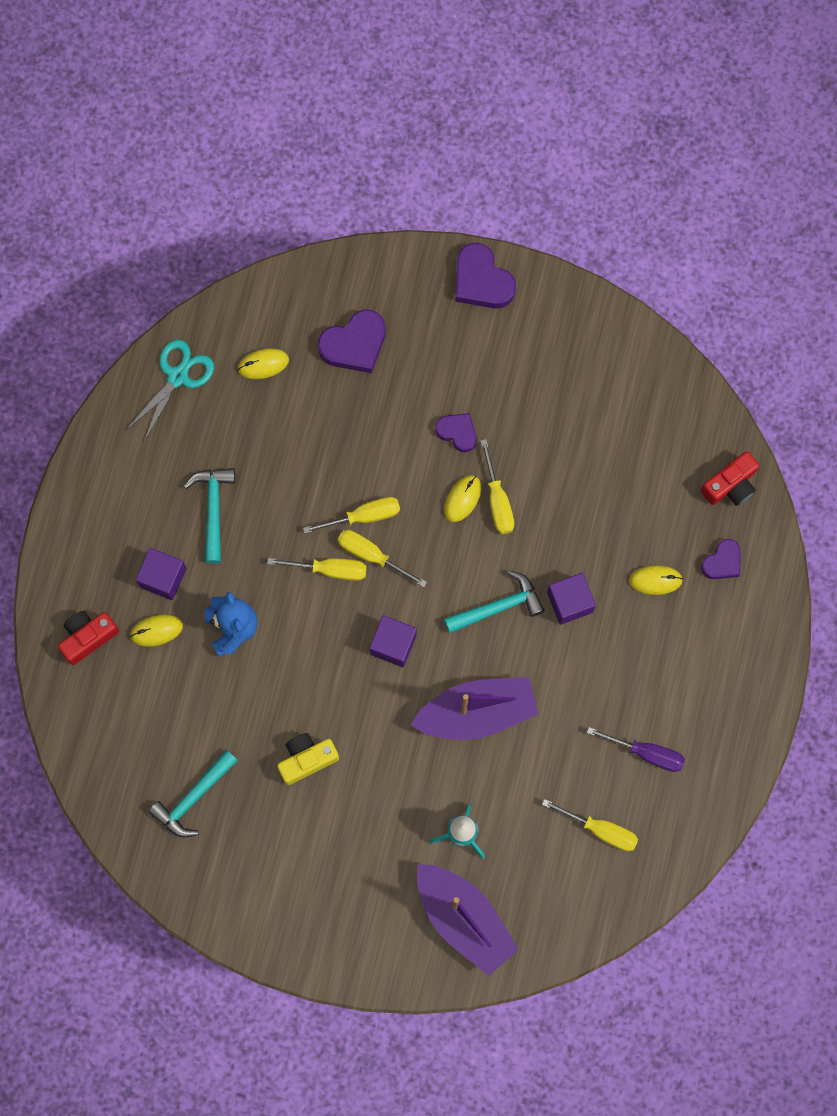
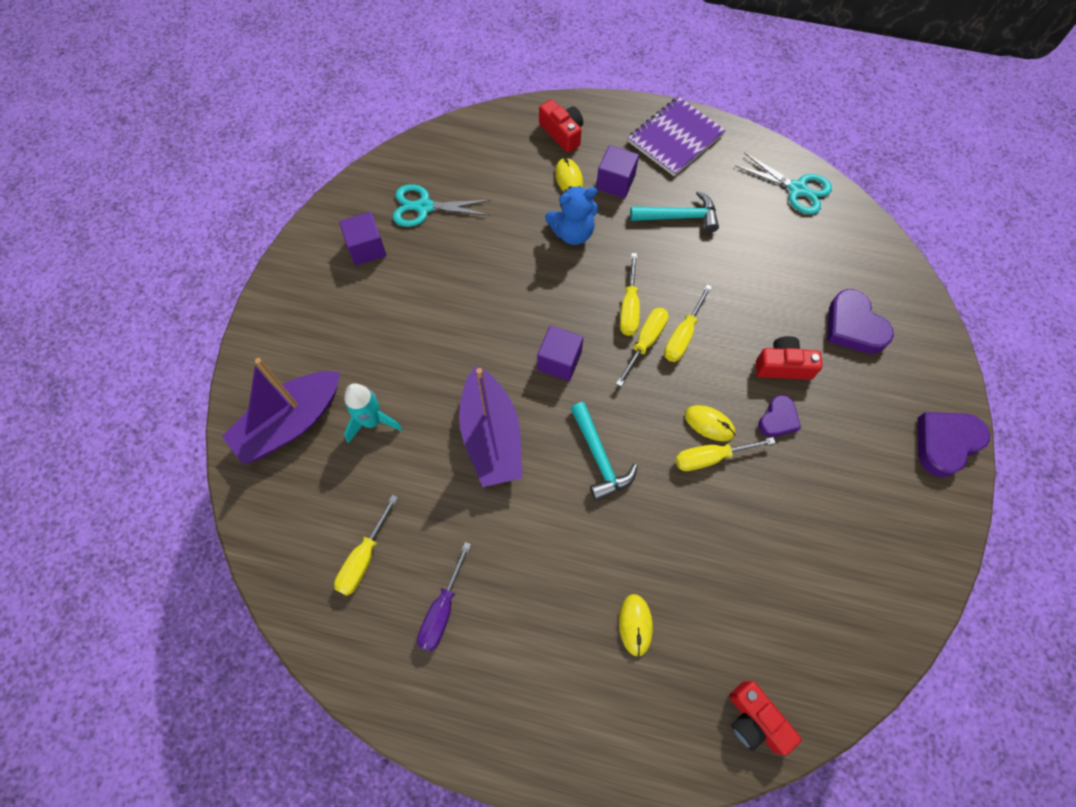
camera: 90 degrees right, 10 degrees down
(100, 505) = (675, 138): none -> purple notebook
(193, 798) = (424, 207): turquoise hammer -> turquoise scissors
(263, 364) = (820, 252): yellow mouse -> none
(307, 759) = (452, 291): yellow camera -> none
(363, 516) = (683, 335): yellow screwdriver -> yellow screwdriver turned 45 degrees clockwise
(399, 420) = (783, 366): none -> red camera
(570, 602) = (607, 529): purple cube -> purple cube (366, 248)
(722, 562) = (661, 706): purple heart -> none

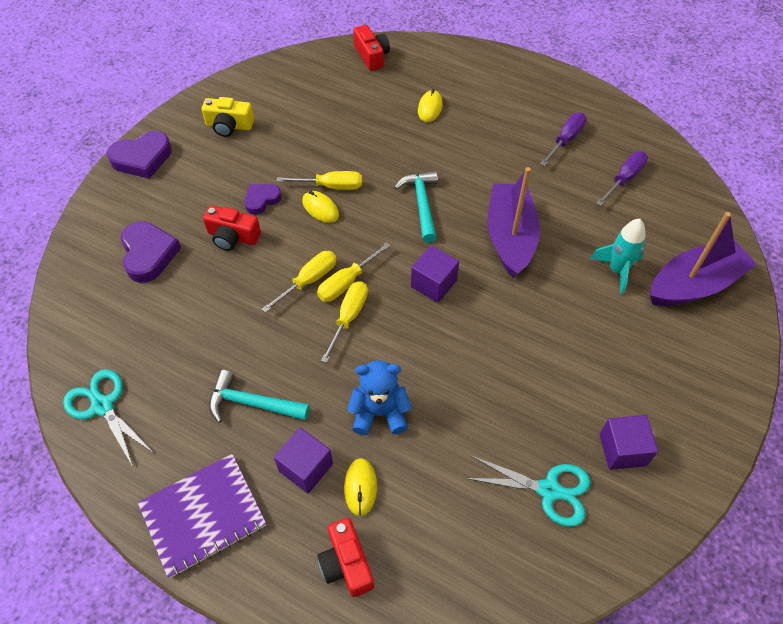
camera: 165 degrees left, 10 degrees down
(364, 557) = (624, 179): yellow screwdriver -> purple screwdriver
(878, 521) = (229, 126): none -> yellow camera

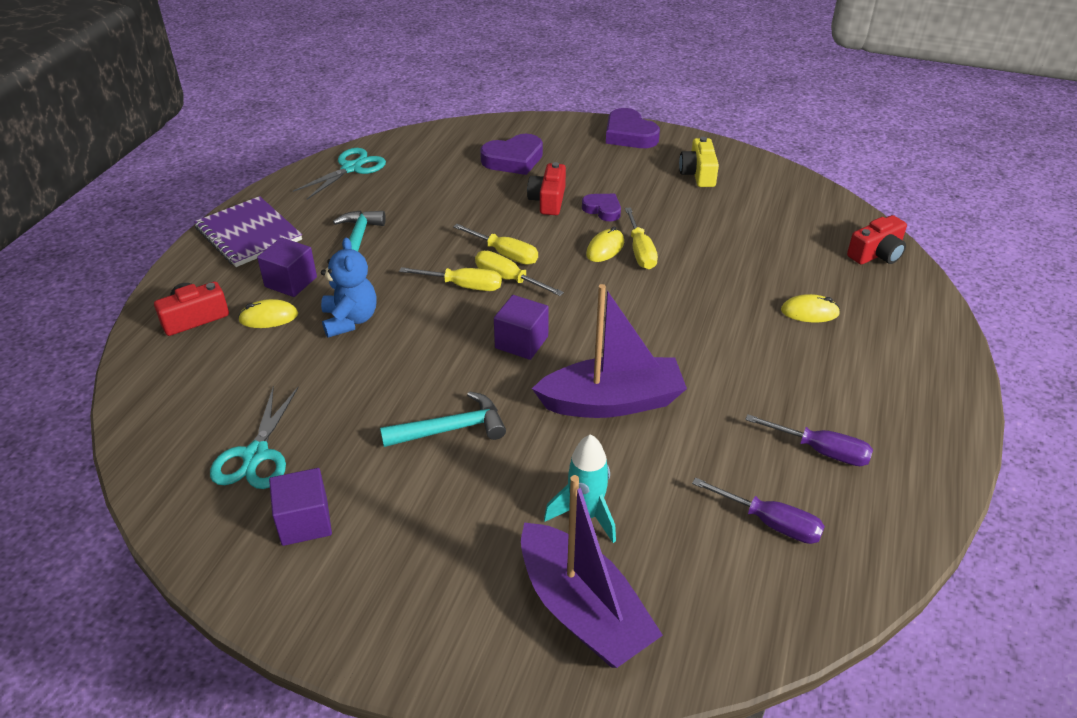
camera: 80 degrees right, 15 degrees down
(422, 204) = (639, 321): turquoise hammer -> turquoise hammer (451, 429)

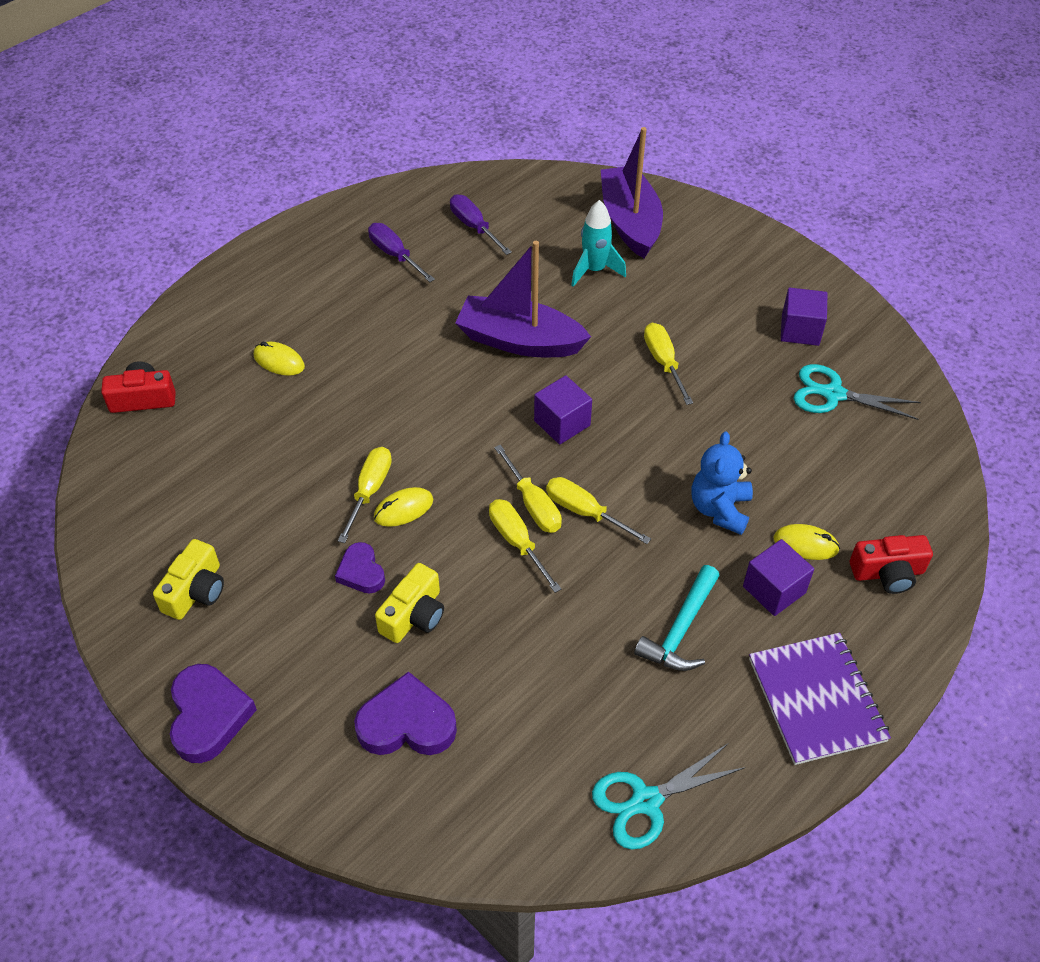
camera: 155 degrees left, 10 degrees up
(255, 455) = (833, 394): turquoise scissors -> turquoise scissors turned 105 degrees counterclockwise
(451, 429) = (663, 362): turquoise hammer -> yellow screwdriver
(548, 200) = (414, 615): red camera -> yellow camera

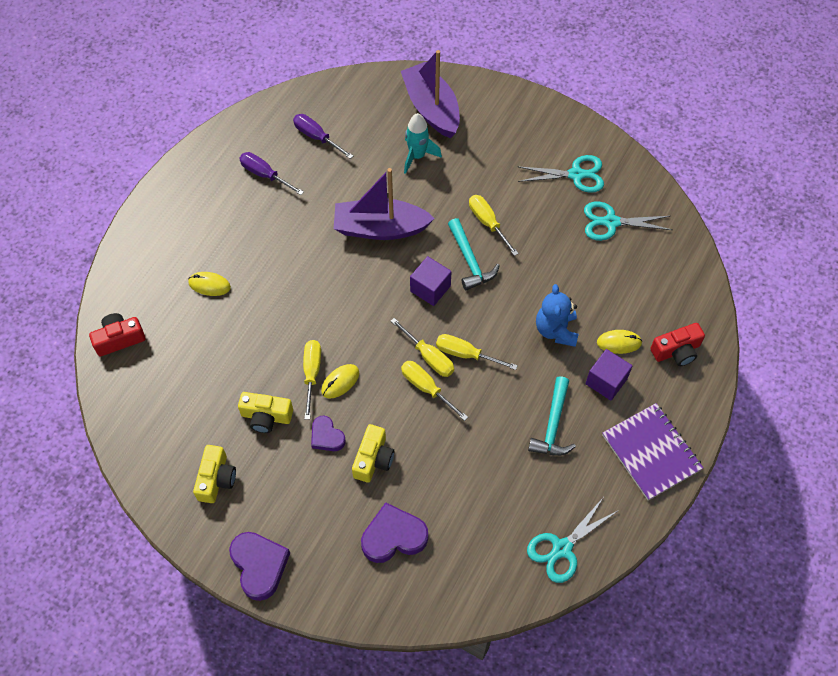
camera: 15 degrees left, 10 degrees up
(291, 529) = (266, 416): none -> yellow camera
(625, 401) = (470, 261): none -> turquoise hammer
(800, 330) = (576, 175): purple cube -> turquoise scissors

